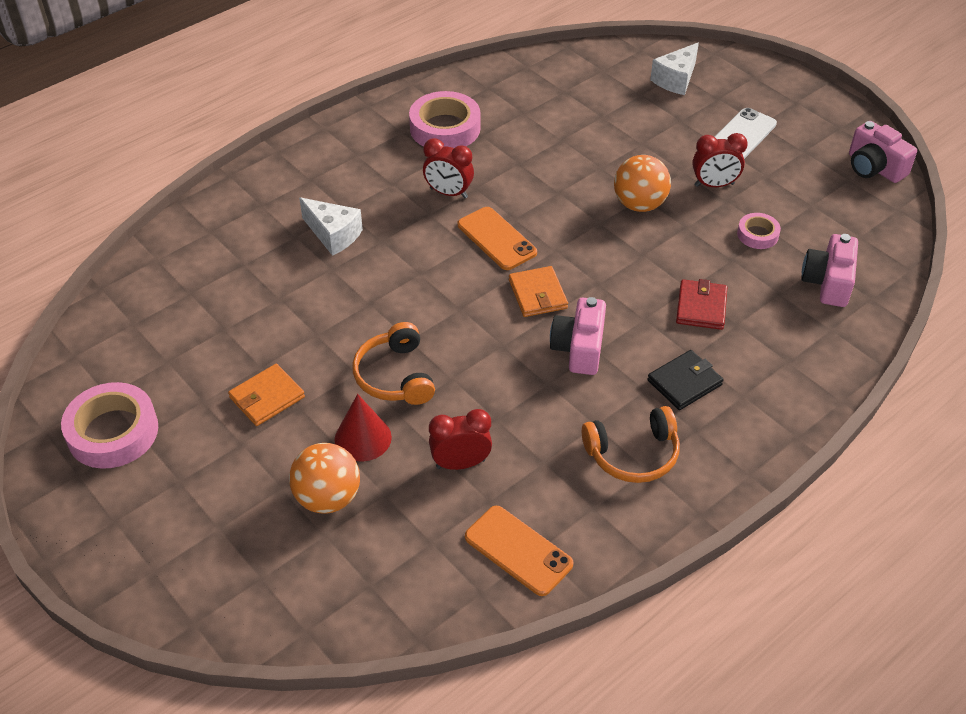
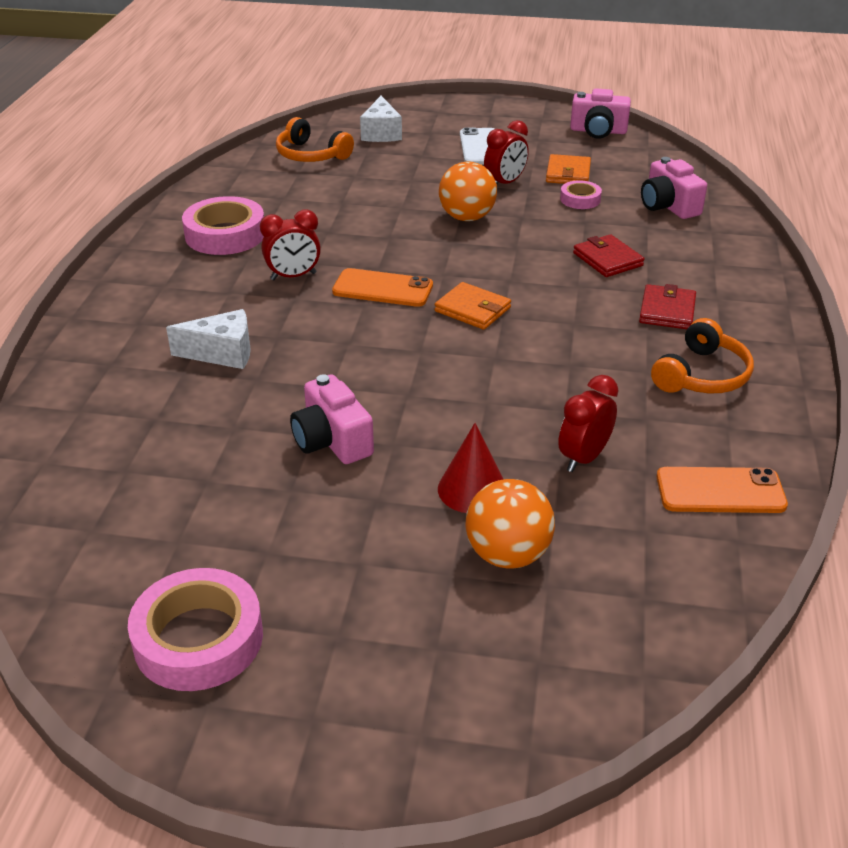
camera: 40 degrees left, 10 degrees down
(267, 397) = (333, 511): orange wallet -> orange wallet (568, 173)
(395, 376) = (434, 427): orange headphones -> orange headphones (311, 155)
(579, 348) = (558, 328): pink camera -> pink camera (332, 440)
(684, 382) = (667, 311): black wallet -> red wallet

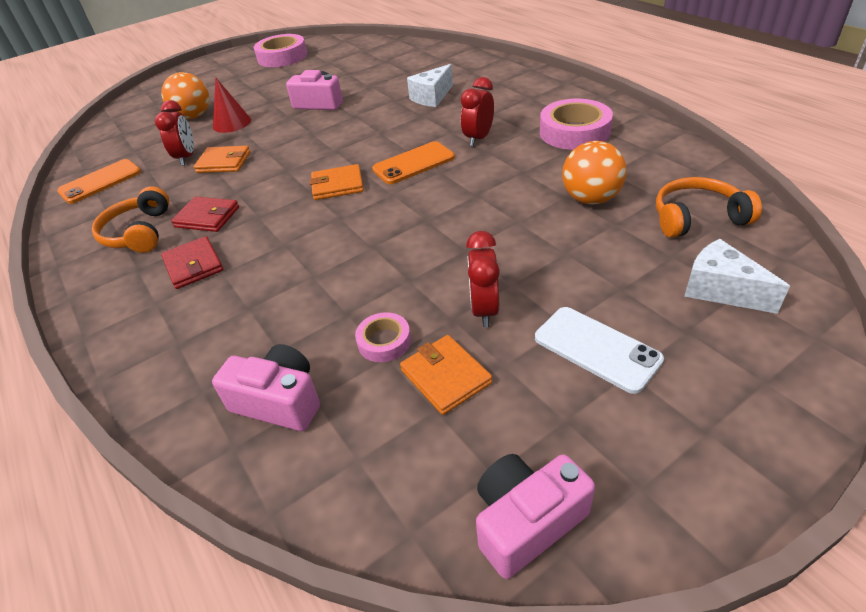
camera: 140 degrees right, 5 degrees up
(467, 217) = (452, 247): orange ball -> orange ball (590, 199)
(547, 416) = (224, 162): none -> orange wallet
(607, 259) = (282, 283): red wallet -> red wallet (207, 217)

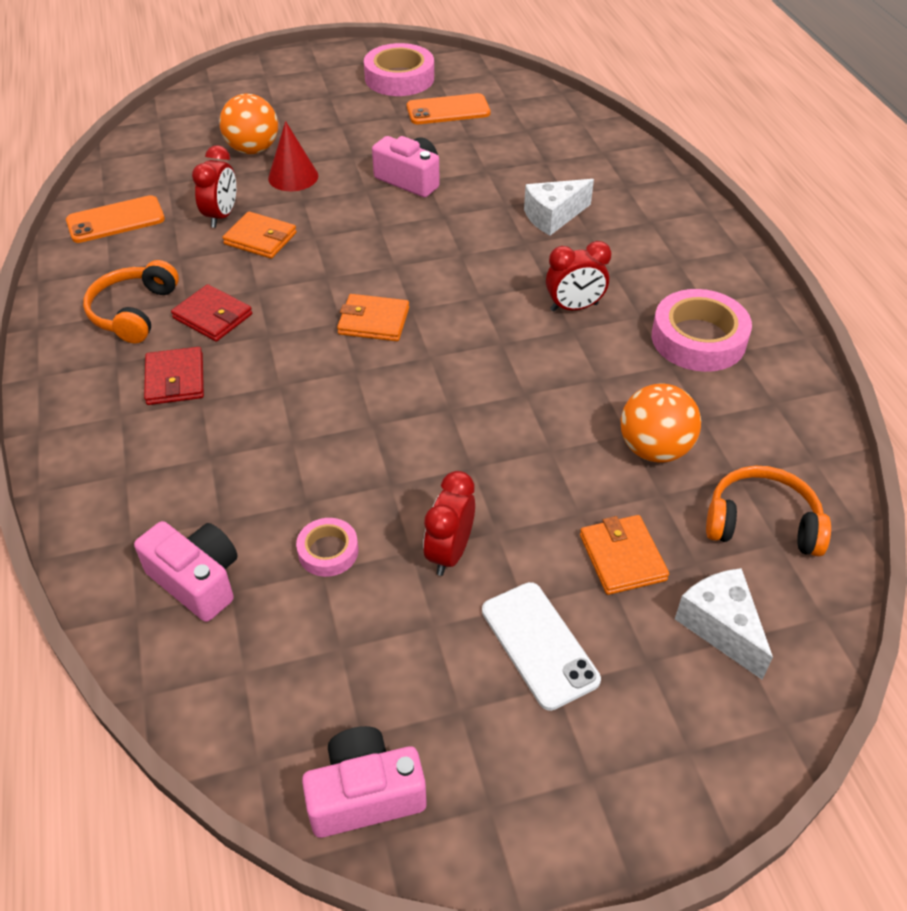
camera: 15 degrees right, 5 degrees up
(413, 163) = (476, 319): orange phone -> orange phone (448, 110)
(445, 376) = (369, 616): orange wallet -> orange wallet (622, 557)
(478, 138) = (574, 307): red clock -> red clock turned 150 degrees counterclockwise

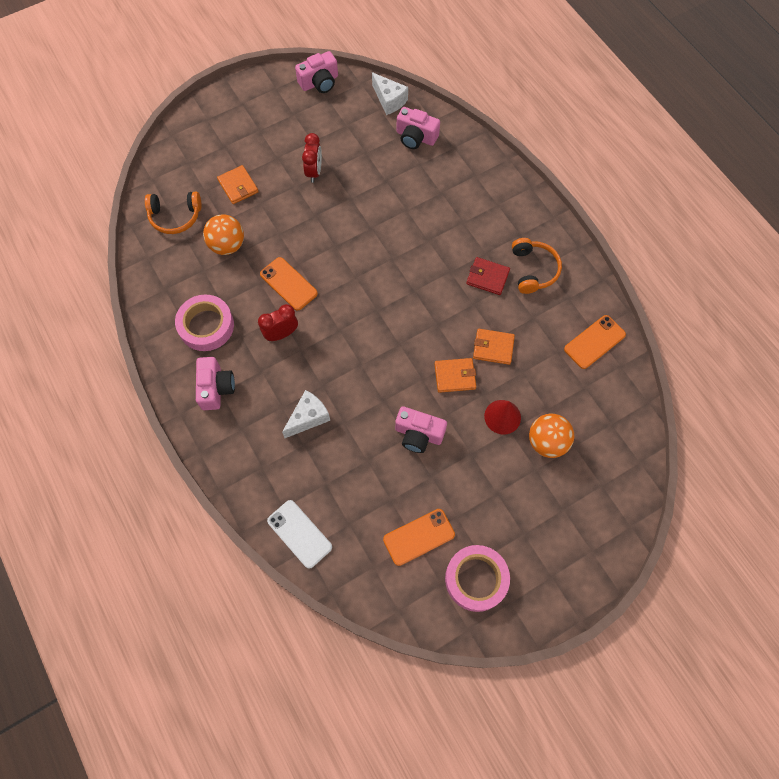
camera: 165 degrees right, 20 degrees up
(175, 379) = (483, 231): red wallet -> none
(221, 216) = (529, 363): red clock -> none
(328, 551) = (366, 161): pink tape -> none
(373, 321) = (395, 295): orange wallet -> orange wallet (455, 376)
(539, 645) = (268, 143): white phone -> white phone (299, 534)
(549, 369) = (288, 284): none -> orange phone
(684, 266) = (216, 388): none -> pink camera
(720, 627) = (195, 165): white cheese -> white cheese (389, 100)

